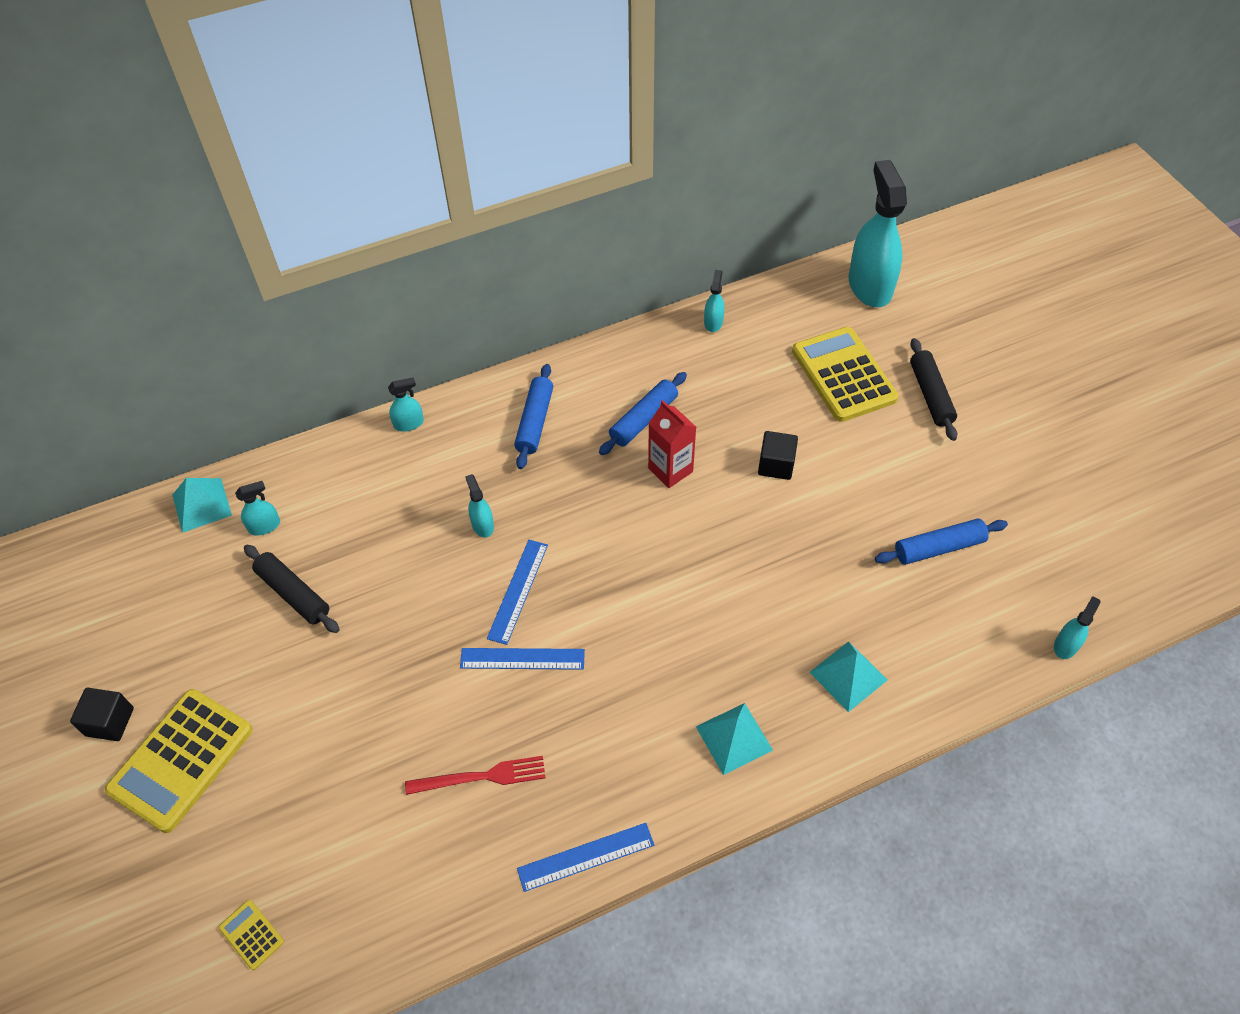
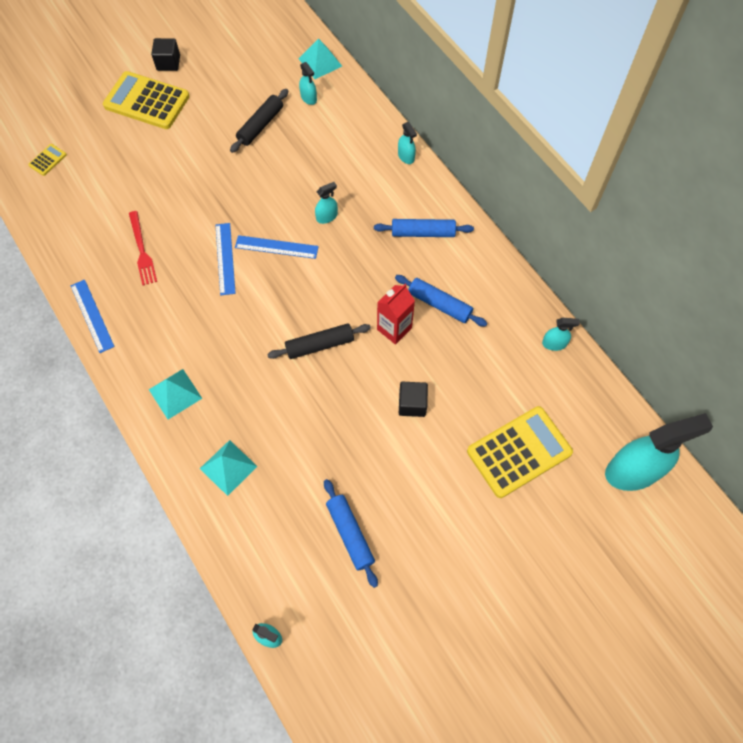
camera: 80 degrees right, 10 degrees up
(930, 395) = (512, 527): black rolling pin -> black rolling pin (319, 345)

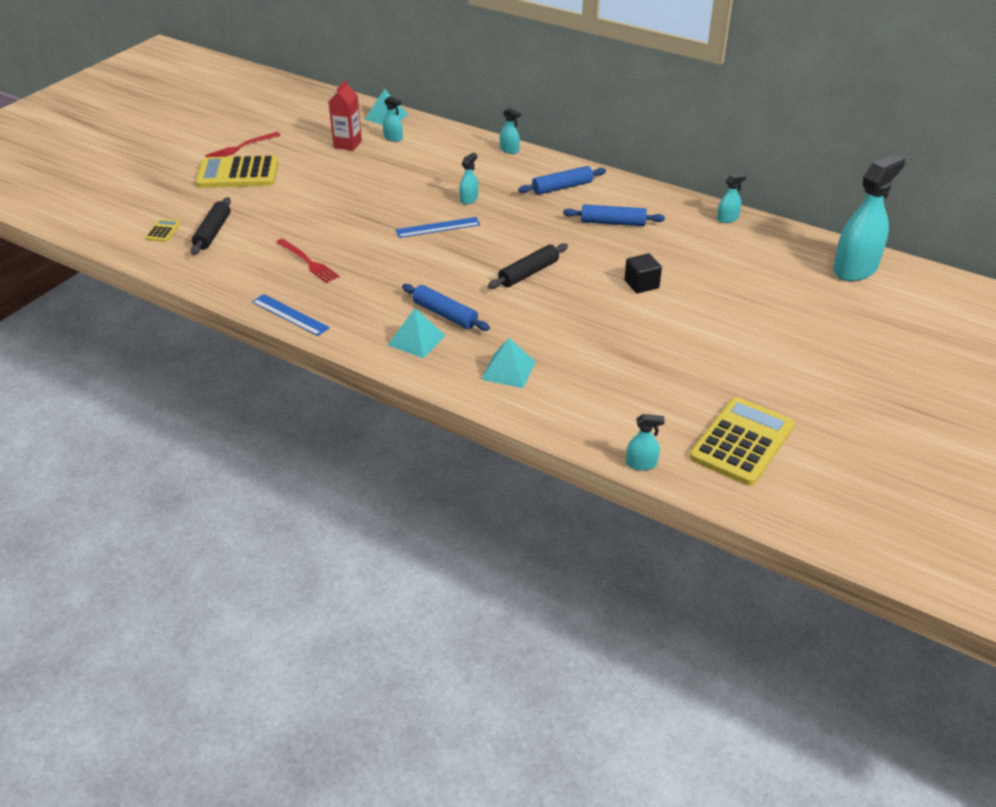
camera: 25 degrees left, 25 degrees down
(168, 63) = (241, 147): black cube -> red fork
(225, 258) = (395, 246): blue ruler -> none
(261, 125) = (362, 163): black rolling pin -> black rolling pin (213, 232)
(350, 534) = (657, 376): blue rolling pin -> blue rolling pin (445, 314)
(394, 329) = (586, 246): red carton -> red carton (347, 144)
(519, 452) = (756, 285): yellow calculator -> yellow calculator (742, 442)

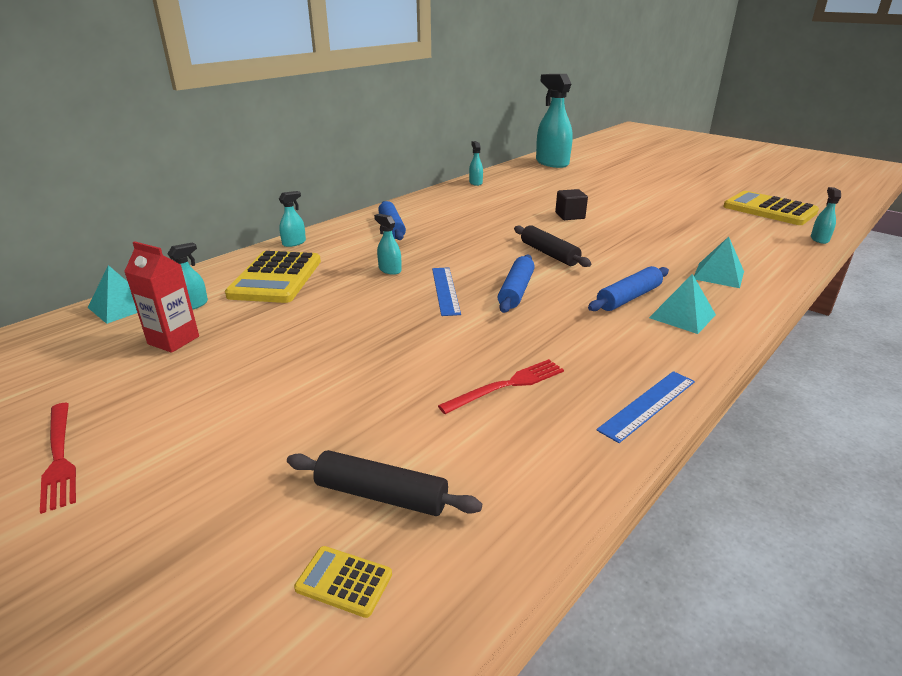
camera: 80 degrees left, 10 degrees down
(238, 174) = (168, 461): yellow calculator -> yellow calculator (276, 278)
(613, 222) = (467, 215): blue rolling pin -> blue rolling pin (516, 291)

